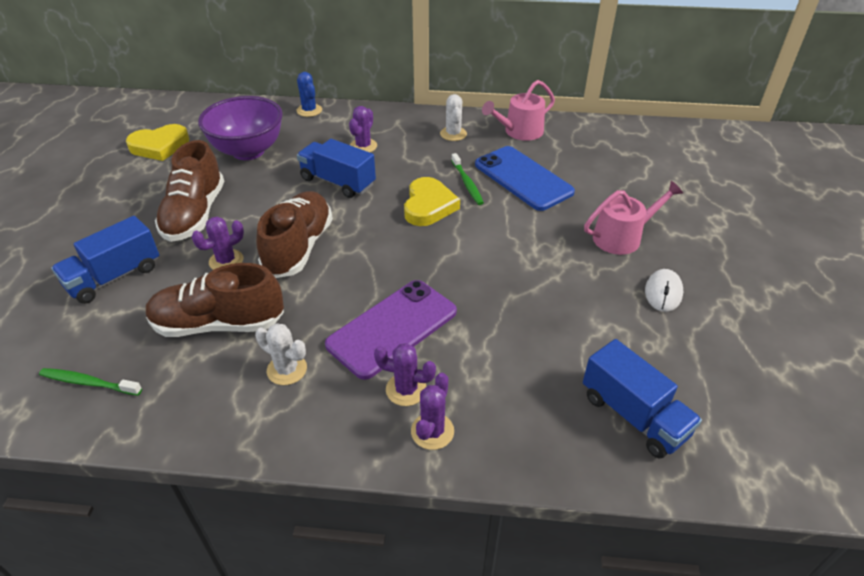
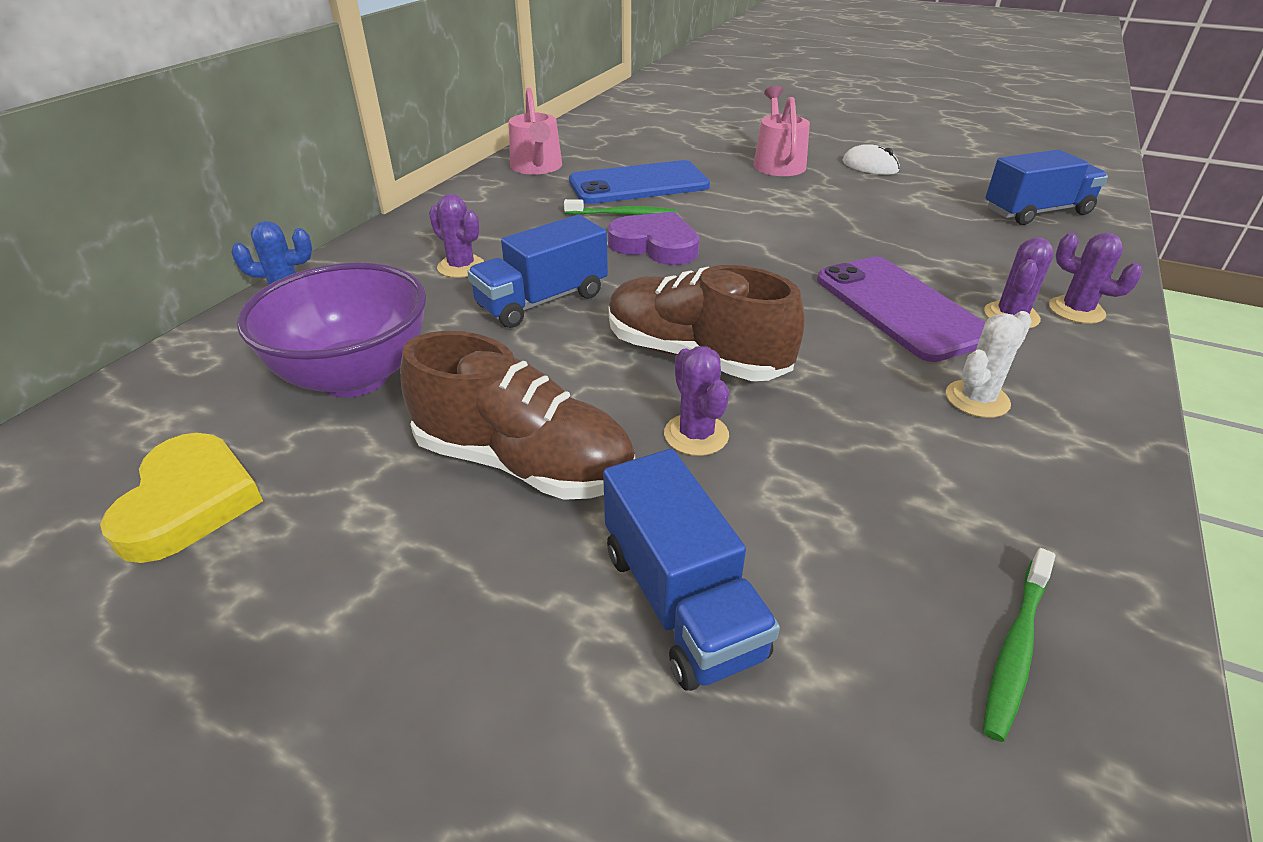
camera: 70 degrees left, 5 degrees down
(219, 324) = (866, 457): brown shoe -> none
(428, 206) = (655, 245): yellow heart -> purple heart
(453, 134) = (499, 203): white cactus -> none

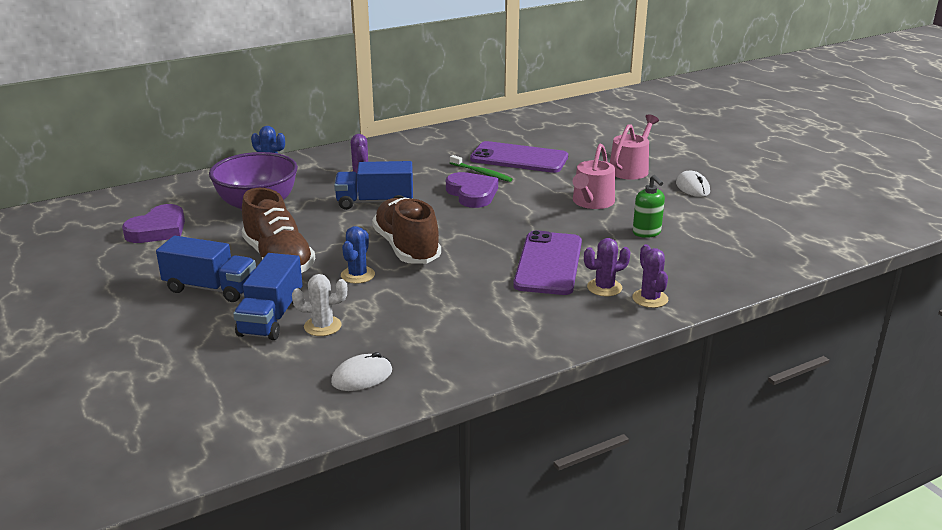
camera: 35 degrees right, 10 degrees down
(189, 503) = (158, 230): yellow heart -> purple heart
(537, 167) = (476, 133): pink watering can -> pink watering can (592, 202)
(638, 184) = (519, 158): blue phone -> purple phone
(696, 435) = (358, 275): purple cactus -> blue cactus
(922, 230) = (646, 233): none -> green soap dispenser
(977, 399) = (507, 310): white cactus -> white cactus (322, 326)
(1015, 648) = (362, 377): green toothbrush -> white mouse
(1036, 212) = (751, 247): blue truck -> blue truck (210, 288)

